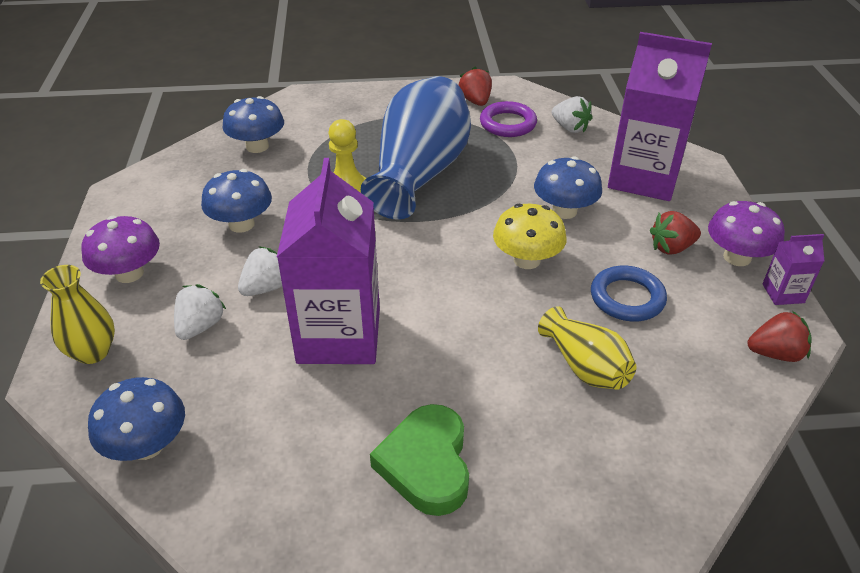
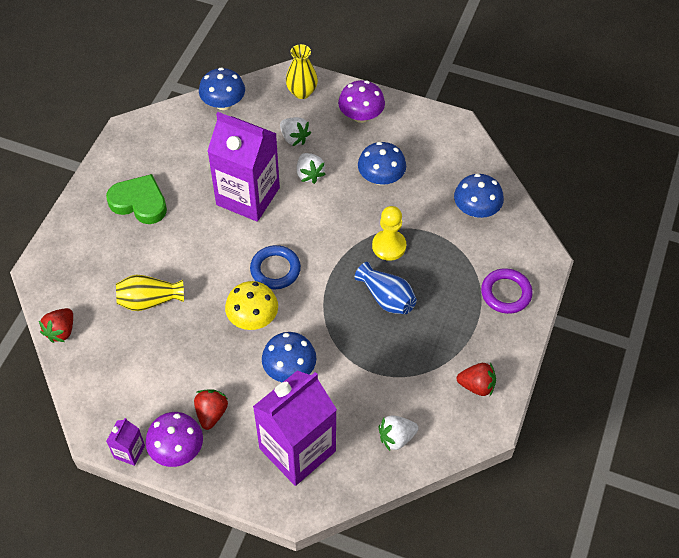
camera: 115 degrees right, 15 degrees up
(419, 173) = (386, 298): blue vase -> blue vase, size x0.51
(508, 124) = (427, 392): purple ring -> purple ring (506, 293)
(627, 298) = (184, 355): blue ring -> blue ring (275, 269)
(775, 353) = (91, 406): red strawberry -> red strawberry (61, 331)

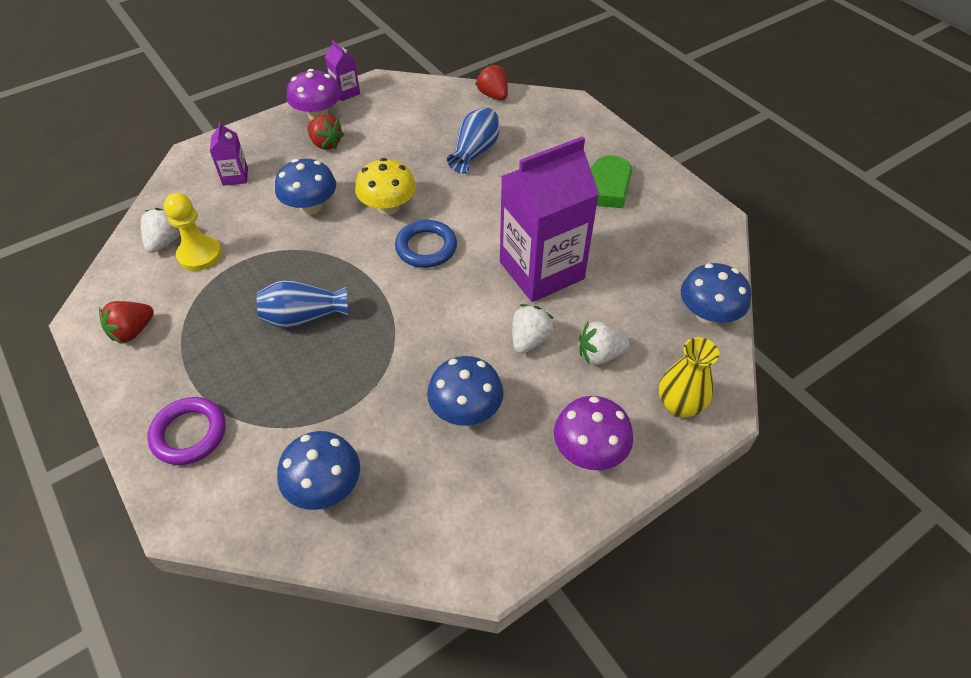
camera: 125 degrees right, 5 degrees down
(149, 300) = (475, 152): yellow vase -> blue vase
(297, 449) = (235, 176): purple carton -> purple carton, size x0.43
(309, 174) = (529, 340): white strawberry -> white strawberry turned 105 degrees clockwise
(389, 246) = (362, 357): yellow pawn -> yellow pawn (199, 255)

